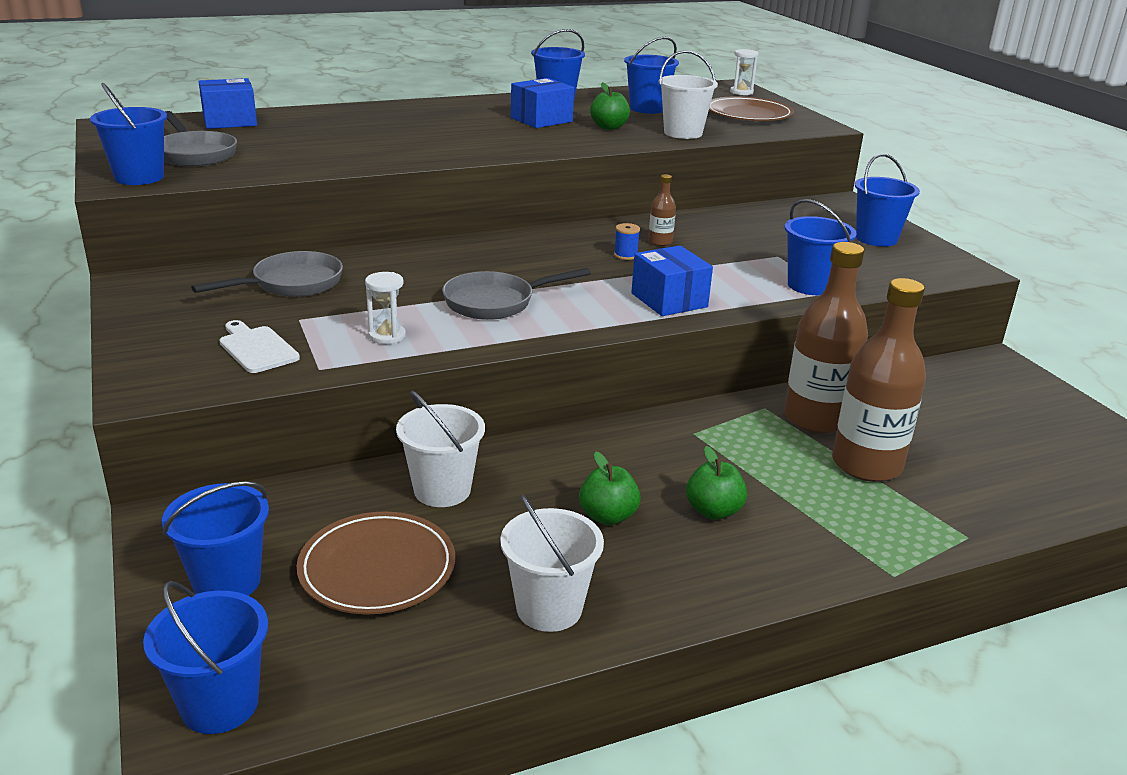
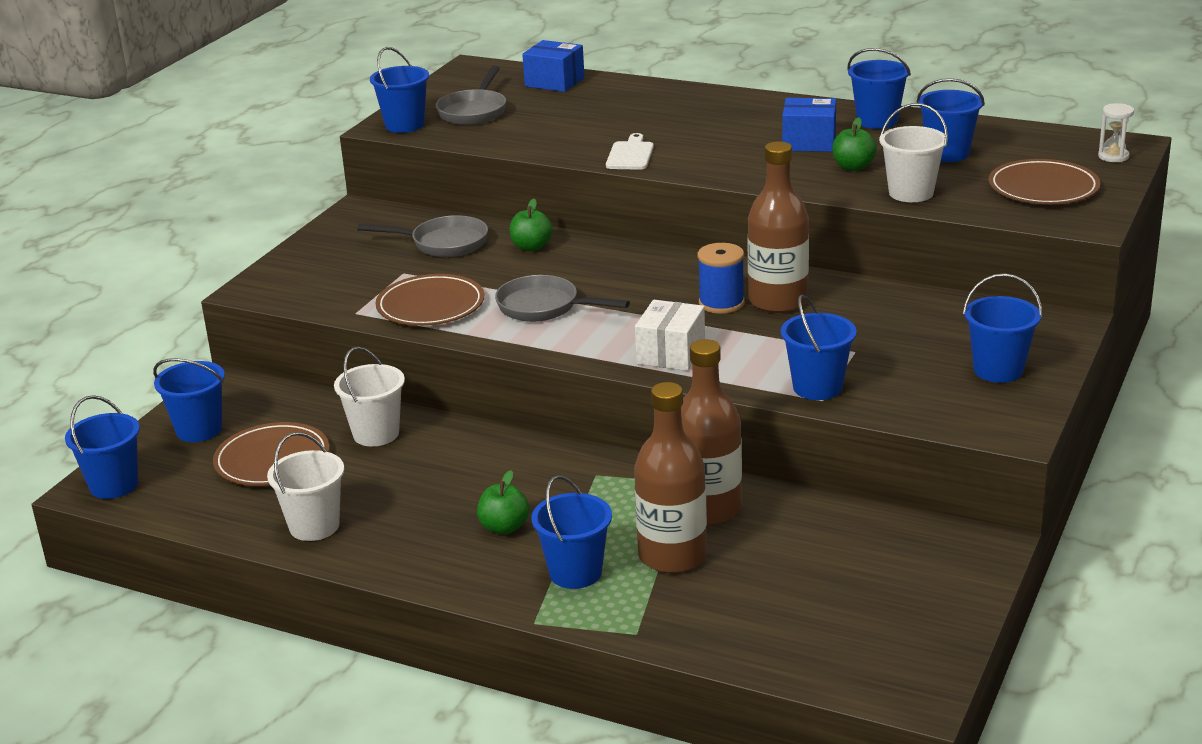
camera: 50 degrees right, 0 degrees up
(257, 348) = (346, 285): white cutting board -> white cutting board (630, 155)
(387, 336) = (430, 305): white hourglass -> brown plate
(608, 516) = (436, 497): green apple -> green apple (531, 247)
(625, 255) = (721, 303): blue spool -> blue spool, size x1.84
(660, 242) = (778, 301): brown bottle -> brown bottle, size x2.28
(669, 300) = (671, 354): blue box -> white box
(836, 516) = (575, 572): none -> blue bucket

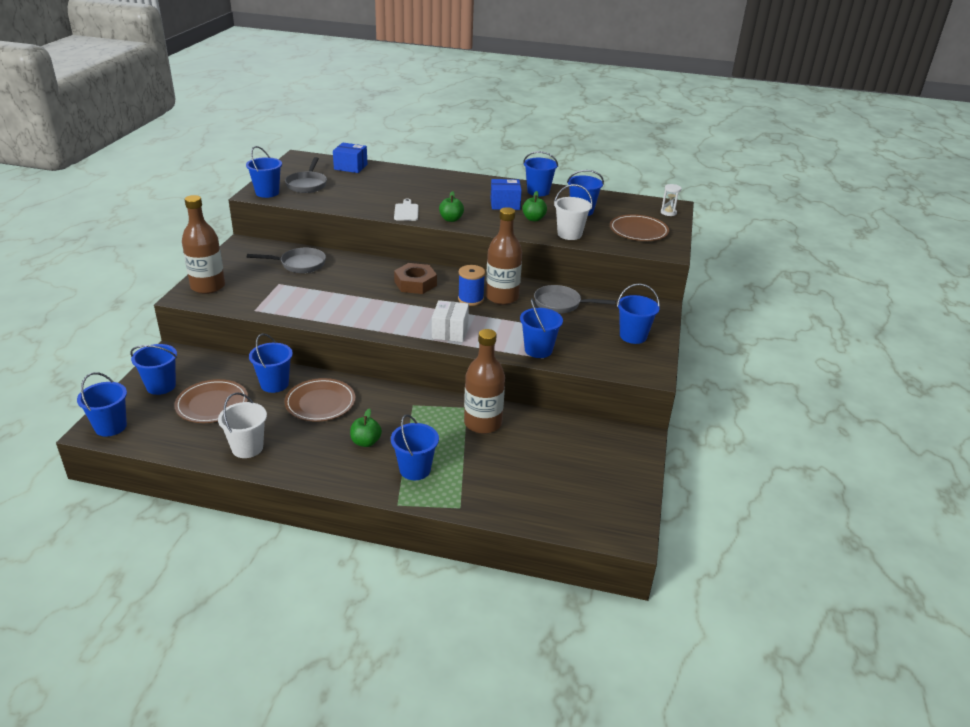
camera: 15 degrees left, 5 degrees up
(376, 434) = (274, 384): white bucket -> blue bucket
(430, 305) = (300, 304): brown plate -> brown plate (320, 403)
(531, 247) = (352, 266): green apple -> green apple (451, 219)
(544, 307) = (368, 304): grey pan -> grey pan (561, 304)
(632, 276) = (415, 283): none -> brown nut
(672, 556) = (469, 455): brown bottle -> brown bottle (208, 286)

